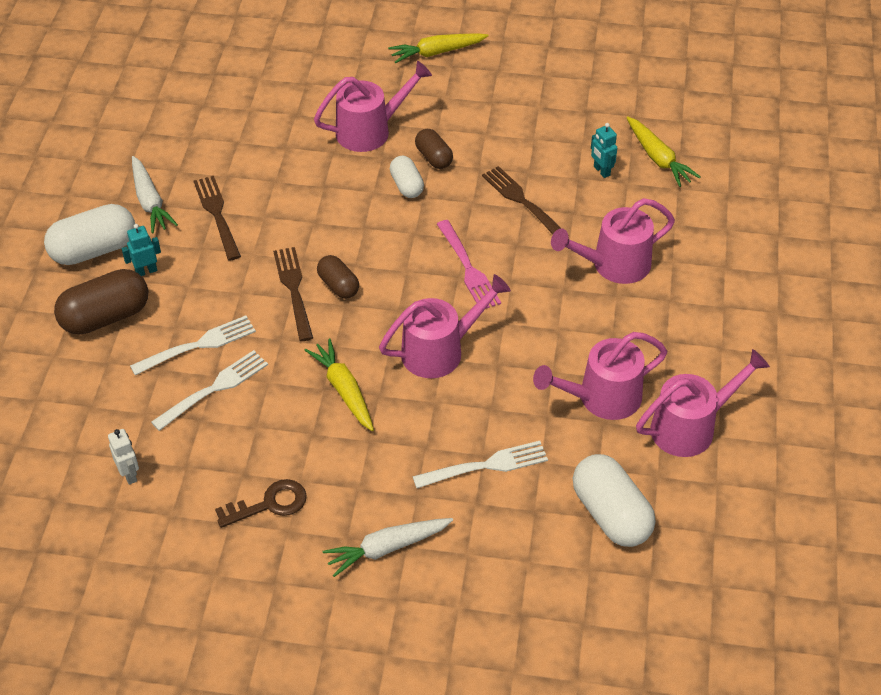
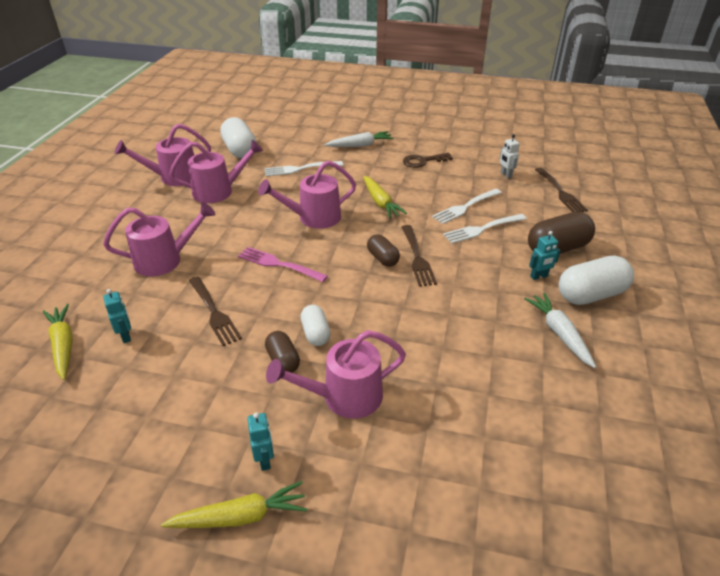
camera: 175 degrees left, 10 degrees down
(217, 215) = (491, 317): brown fork -> brown fork (560, 192)
(428, 84) = (265, 460): none -> turquoise robot
(467, 268) = (279, 264): pink fork -> pink fork turned 45 degrees counterclockwise

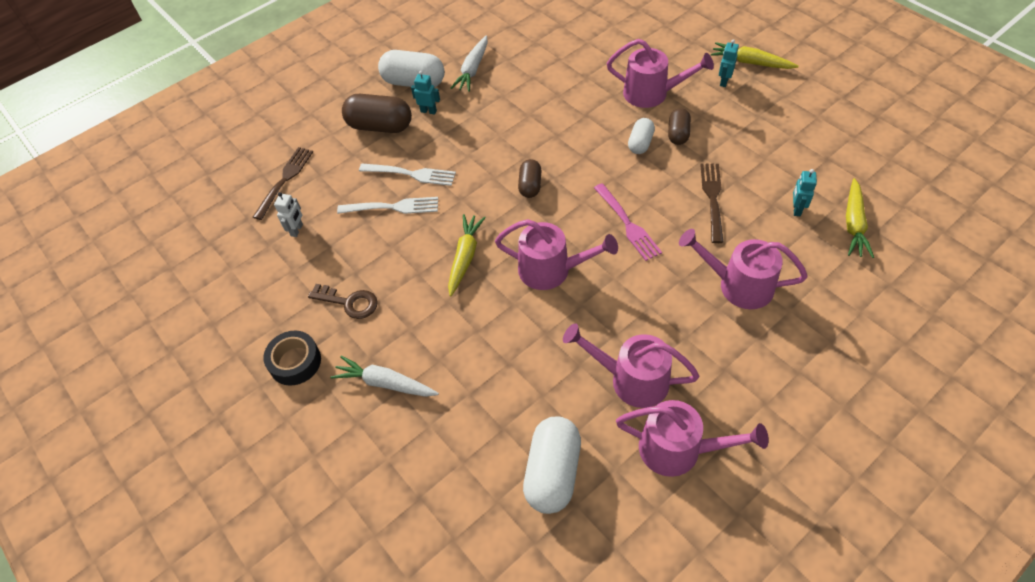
camera: 140 degrees left, 15 degrees up
(301, 169) = (501, 372): white fork -> none
(417, 136) = (295, 362): none -> black tape
(417, 257) = (500, 173): brown fork -> none

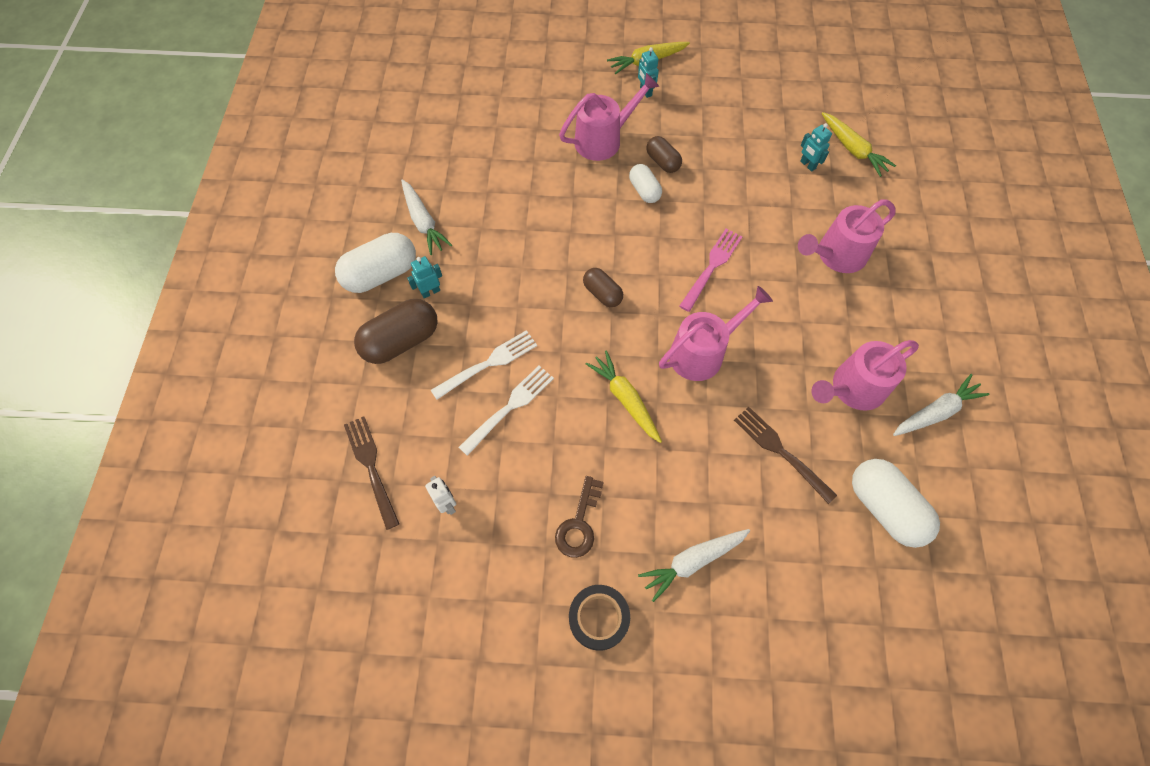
camera: 50 degrees left, 10 degrees up
(349, 302) = (579, 524): brown key -> brown key turned 135 degrees clockwise
(627, 223) = (711, 267): pink fork -> pink fork turned 75 degrees counterclockwise
(679, 449) = (935, 412): pink watering can -> white carrot
(713, 199) = (747, 199): brown fork -> brown fork (781, 452)

